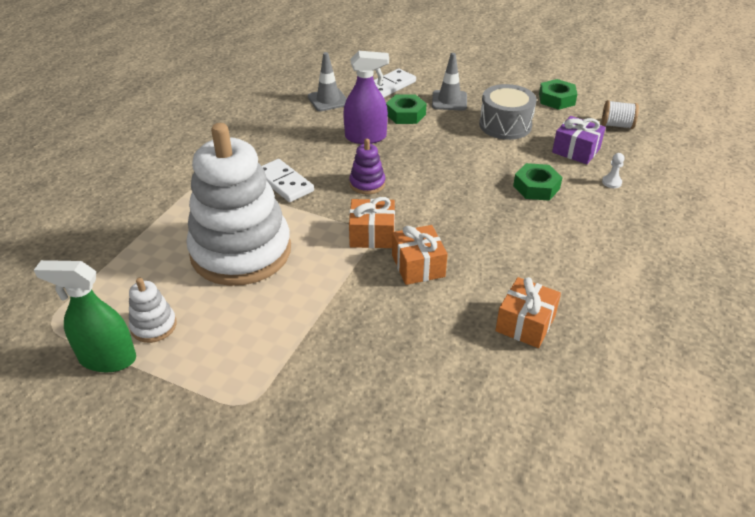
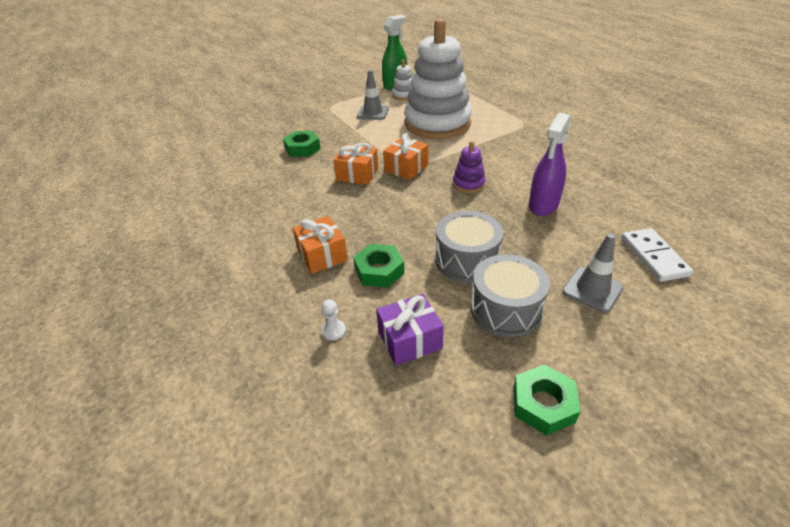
camera: 125 degrees right, 0 degrees up
(284, 183) = (500, 151): white domino -> none
(328, 100) = (634, 205): grey traffic cone -> grey traffic cone (373, 113)
(405, 114) = (576, 244): green nut -> green nut (302, 148)
(476, 152) = (466, 260): none -> grey drum
(525, 323) = (265, 193): orange gift -> orange gift (322, 255)
(617, 125) = (430, 428): white spool -> none

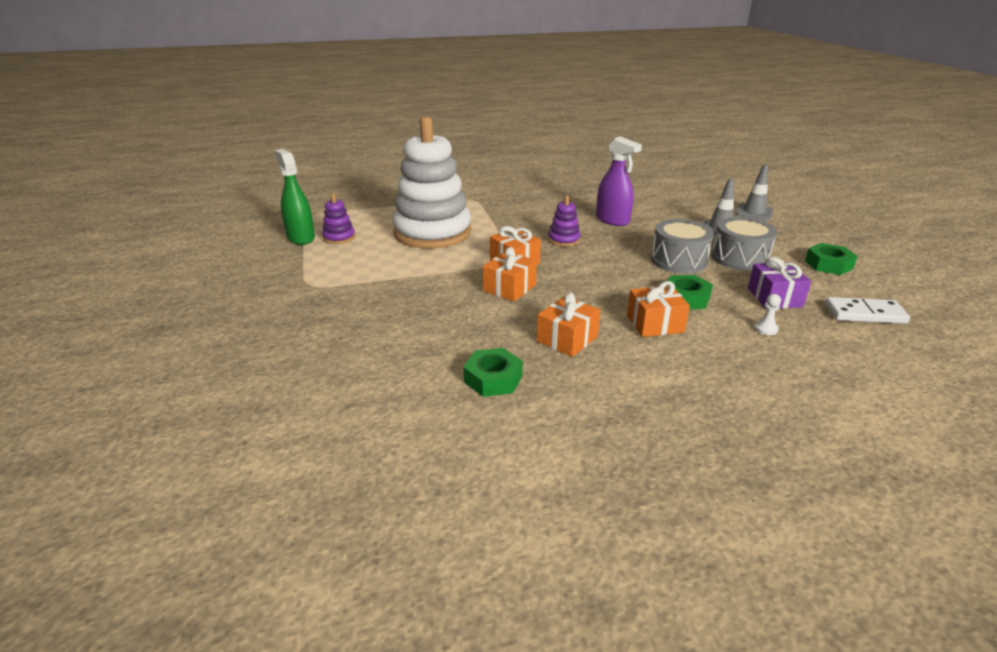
camera: 75 degrees left, 10 degrees down
(285, 213) = (567, 339): none -> orange gift
(302, 148) = (416, 315): green nut -> green nut (493, 379)
(373, 113) = (364, 261): grey traffic cone -> grey traffic cone (754, 212)
(404, 95) = (339, 237): white stacking toy -> purple stacking toy
(654, 257) = (688, 204): white domino -> white domino (864, 313)

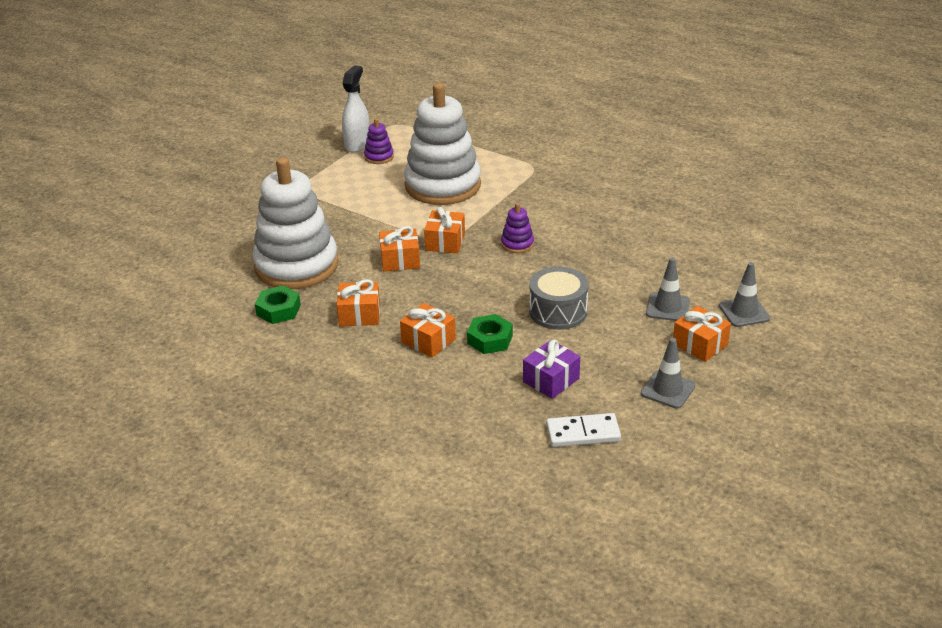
camera: 50 degrees right, 5 degrees up
(301, 238) = (357, 144): green spray bottle -> white spray bottle
(431, 337) = (296, 265): none -> white stacking toy
(612, 220) = (596, 248): purple spray bottle -> none
(739, 258) = (610, 339): grey drum -> none
(765, 329) = (487, 391): white pawn -> none
(779, 236) = (700, 344): none -> orange gift
(828, 264) = (667, 390): green nut -> grey traffic cone
(864, 313) = (583, 433): white domino -> white domino turned 60 degrees counterclockwise

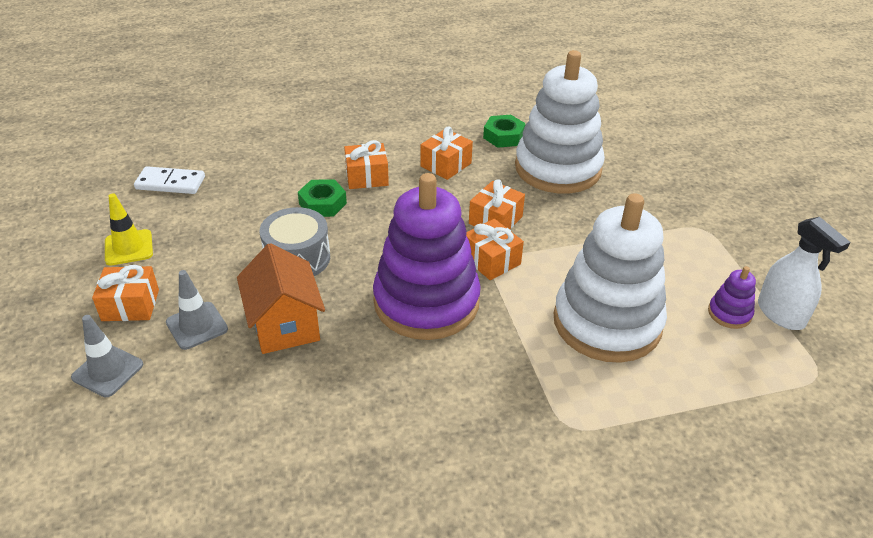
camera: 130 degrees right, 5 degrees up
(517, 244) = (426, 302): purple stacking toy -> purple stacking toy, size x2.49
(551, 380) = (235, 202): purple gift -> none
(583, 433) = (170, 183): white domino -> white domino turned 60 degrees clockwise
(613, 278) = (285, 325): none -> orange house
(667, 390) = (129, 248): grey traffic cone -> yellow traffic cone

